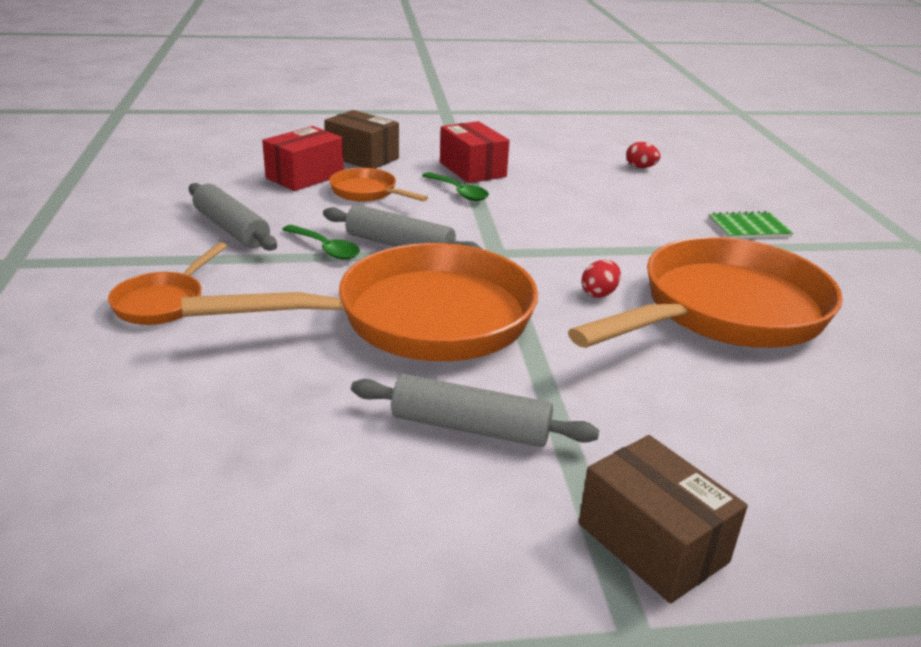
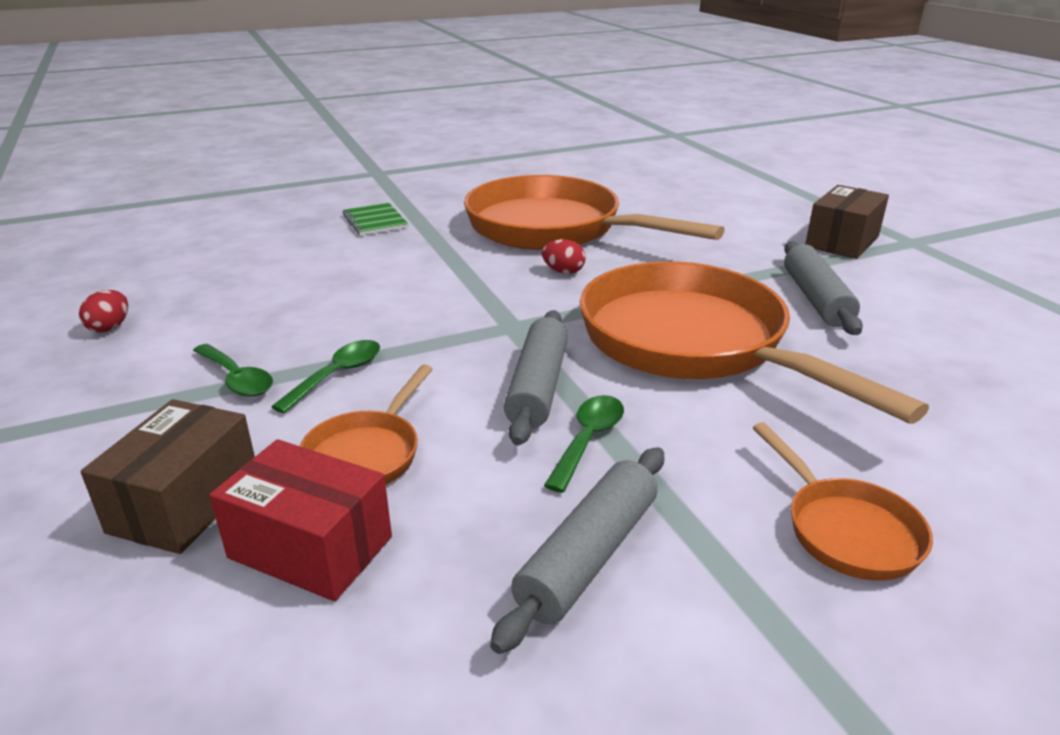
camera: 105 degrees left, 0 degrees up
(164, 302) = (845, 530): orange pan -> orange pan turned 60 degrees clockwise
(472, 169) = (237, 379): red box -> green spoon
(640, 167) = (208, 270): red egg -> red egg (110, 327)

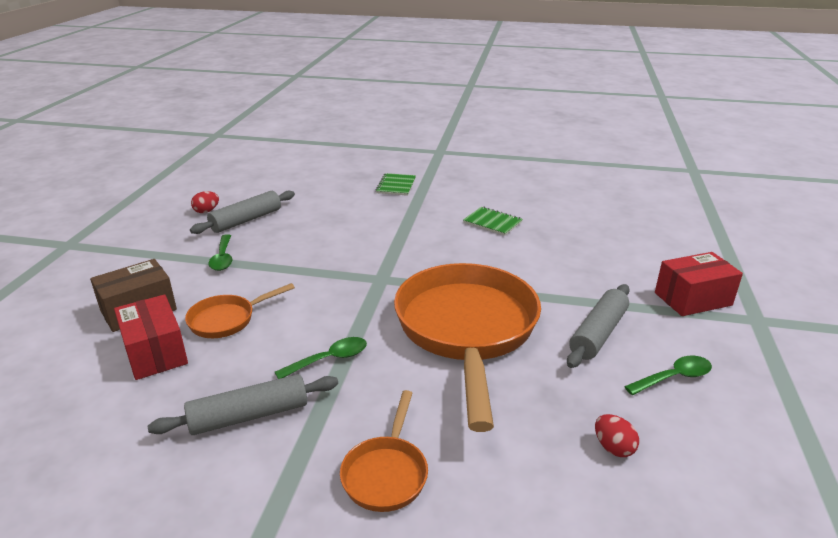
camera: 35 degrees right, 0 degrees up
(337, 375) = (264, 273): green spoon -> green spoon (674, 377)
(537, 387) = (345, 319): grey rolling pin -> grey rolling pin (246, 220)
(553, 229) = (492, 222): orange pan -> green notebook
(563, 272) = (457, 254): red egg -> red egg (613, 448)
(842, 241) = (693, 299): brown box -> red box

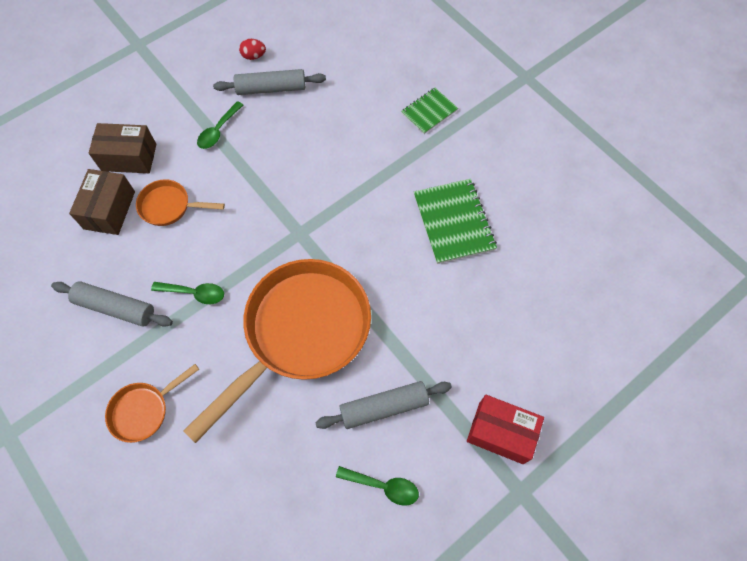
camera: 40 degrees right, 35 degrees up
(155, 352) = (109, 210): red box -> brown box
(492, 222) = (454, 222): green notebook -> green notebook, size x1.63
(613, 448) = (277, 501): red egg -> none

